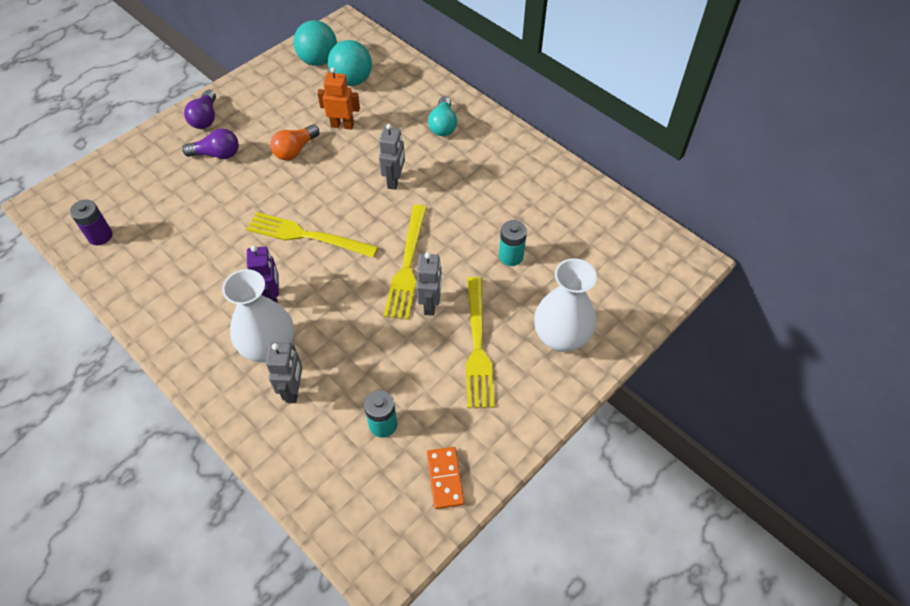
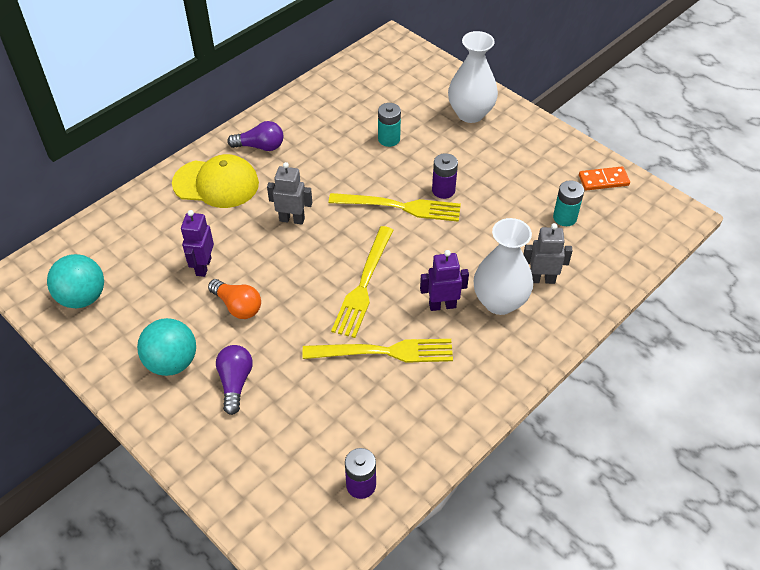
camera: 90 degrees left, 5 degrees down
(205, 118) = (168, 405): purple light bulb -> purple light bulb (260, 146)
(342, 125) = (203, 266): orange robot -> purple robot
(352, 80) = (128, 262): turquoise ball -> turquoise ball (172, 362)
(430, 304) = (443, 190): grey robot -> purple battery
(443, 125) = (216, 183): turquoise light bulb -> yellow cap
(477, 346) = (484, 161): yellow fork -> yellow fork (384, 352)

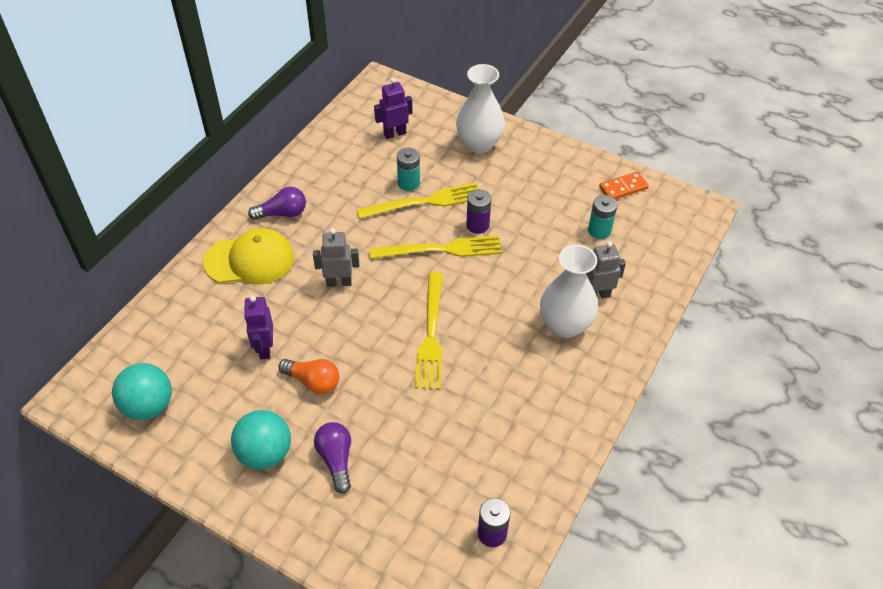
camera: 15 degrees left, 0 degrees up
(384, 352) = (472, 397): yellow fork -> yellow fork (425, 202)
(442, 305) = (512, 339): purple robot -> purple robot (394, 133)

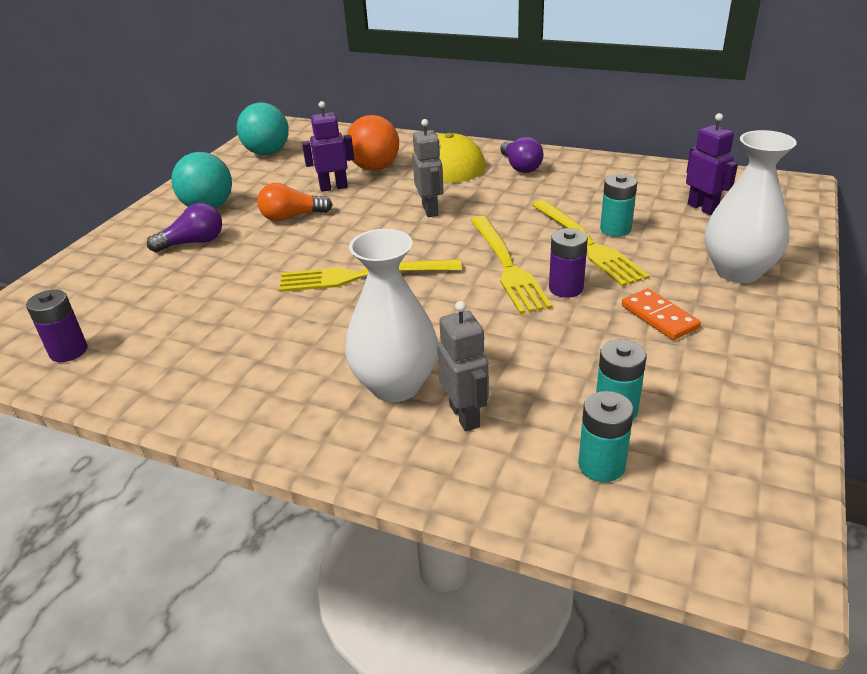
camera: 85 degrees right, 15 degrees down
(235, 314) = (375, 168): none -> orange ball
(313, 382) = (292, 217): orange light bulb -> orange light bulb turned 60 degrees clockwise
(623, 187) = (749, 435): orange domino -> orange domino (659, 317)
(640, 246) = (601, 465): none -> turquoise battery

